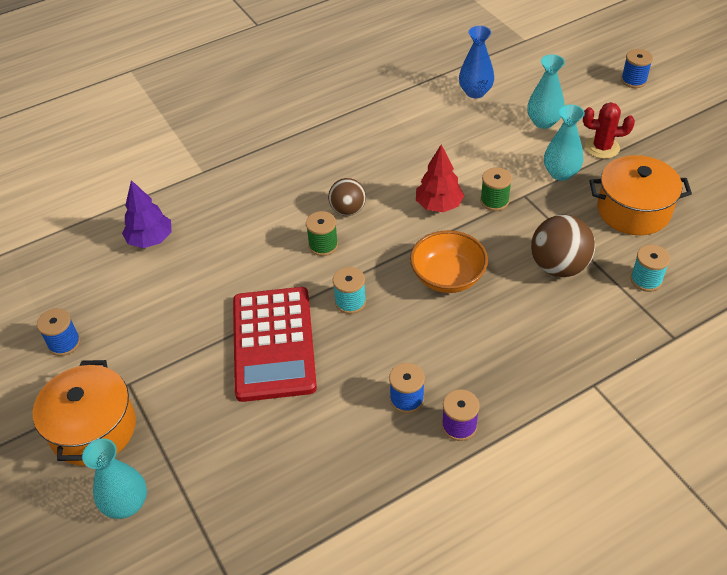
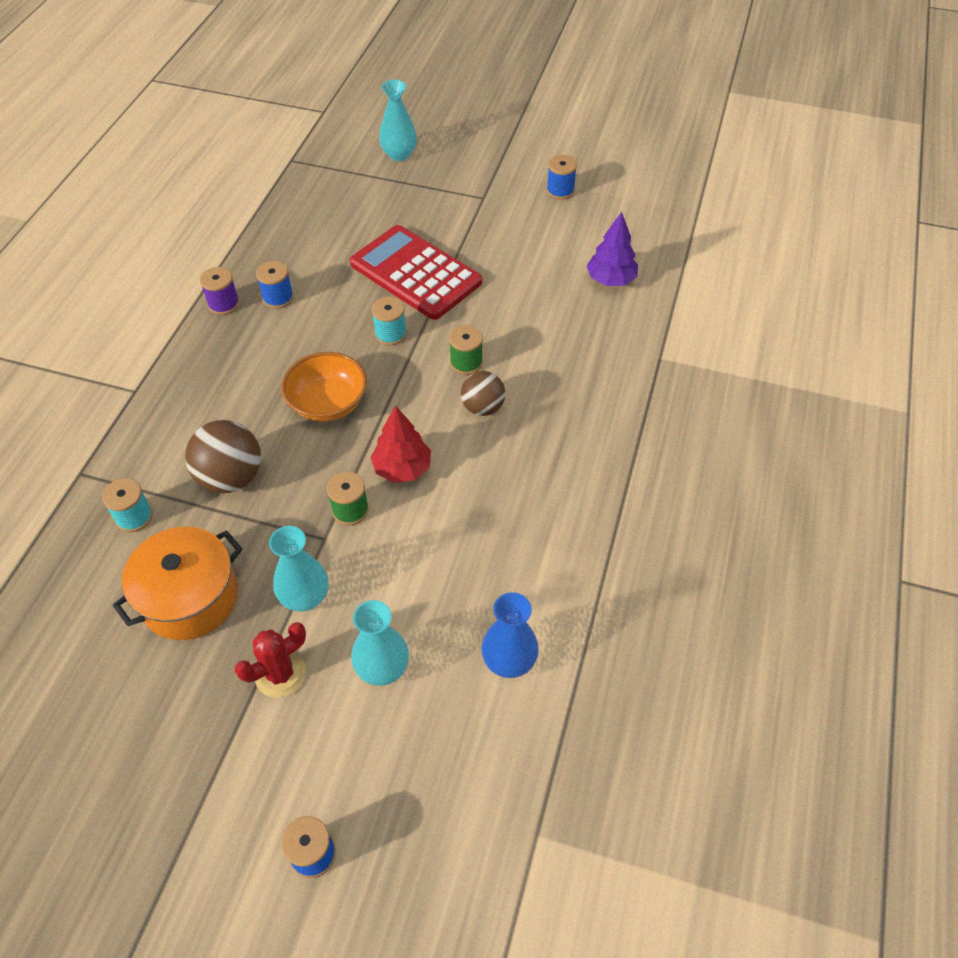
camera: 135 degrees right, 5 degrees up
(93, 429) = (470, 168): orange pot -> none

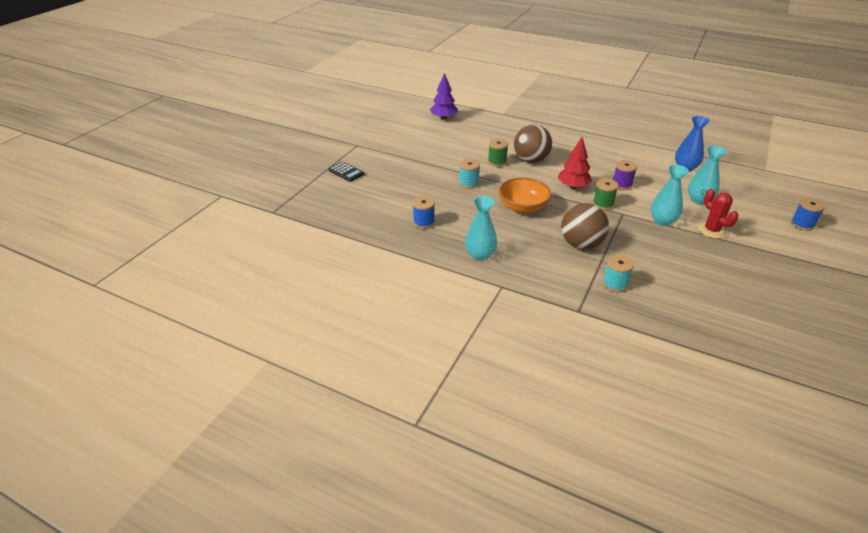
camera: 80 degrees left, 15 degrees down
(190, 597) = (671, 261): orange pot -> none
(224, 304) = (423, 245): purple spool -> purple spool (622, 184)
(399, 154) = (295, 169): turquoise vase -> turquoise vase (480, 255)
(400, 201) = (346, 172): none -> black calculator
(415, 273) = (418, 172): red calculator -> none
(483, 407) = (530, 160): brown ball -> brown ball, size x1.53
(560, 191) = (364, 122): blue spool -> none

